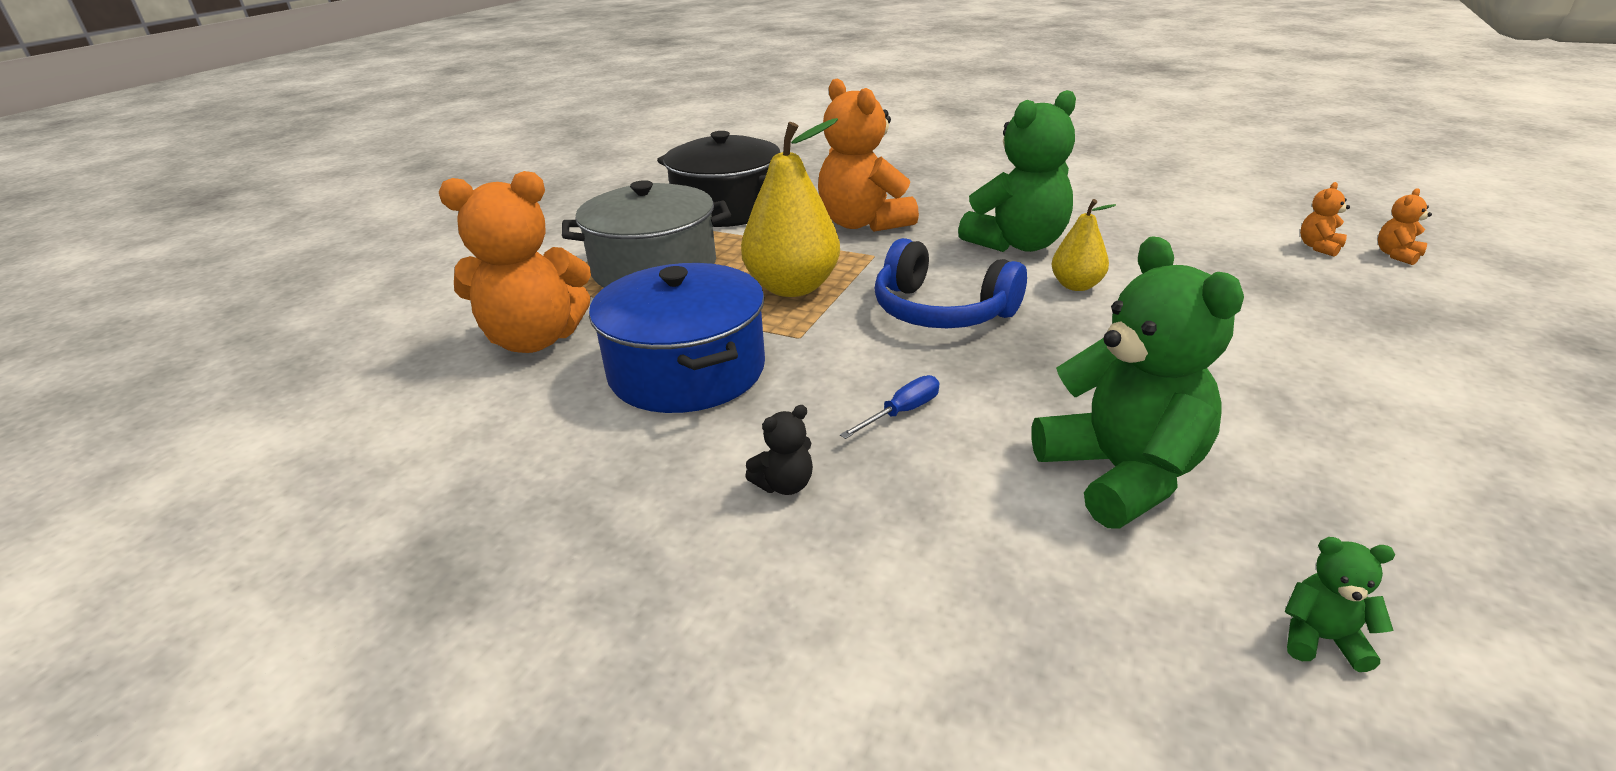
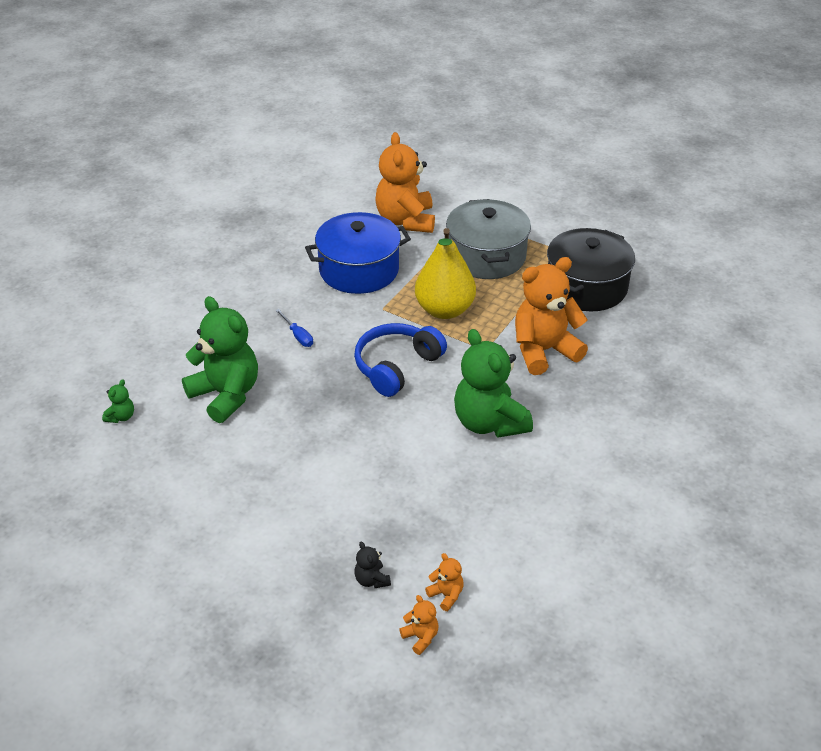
camera: 95 degrees right, 10 degrees up
(784, 485) = (258, 296): black teddy bear -> black teddy bear (371, 580)
(1076, 286) = (415, 434): yellow pear -> none
(1121, 474) = (226, 395): green teddy bear -> green teddy bear turned 120 degrees counterclockwise

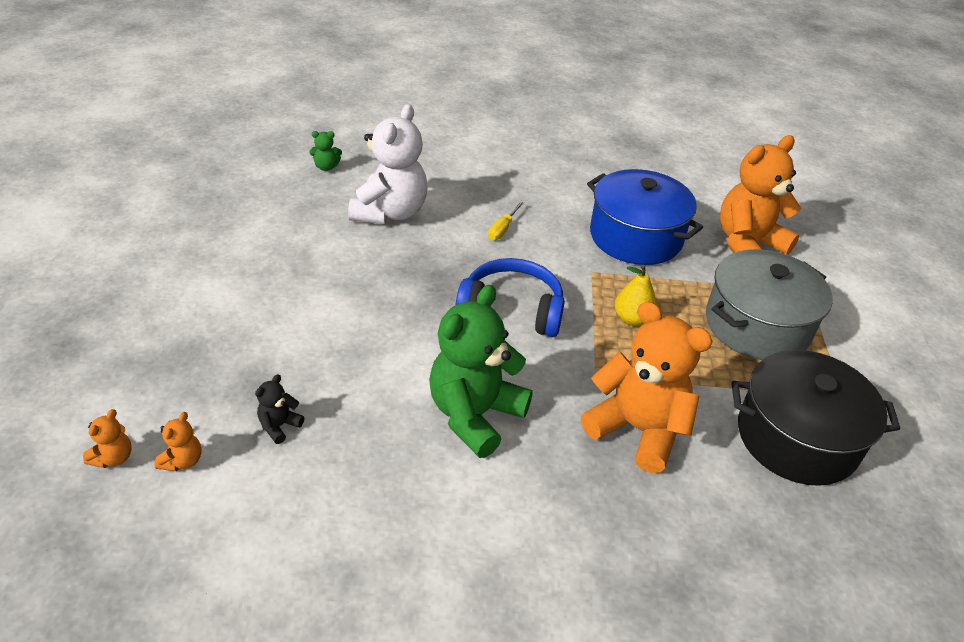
camera: 60 degrees right, 0 degrees up
(226, 395) = (390, 212): green teddy bear -> white teddy bear
(298, 336) = (503, 229): blue screwdriver -> yellow screwdriver
(371, 580) = (186, 391): black teddy bear -> black teddy bear (279, 426)
(444, 310) = (632, 319): yellow pear -> yellow pear, size x0.54

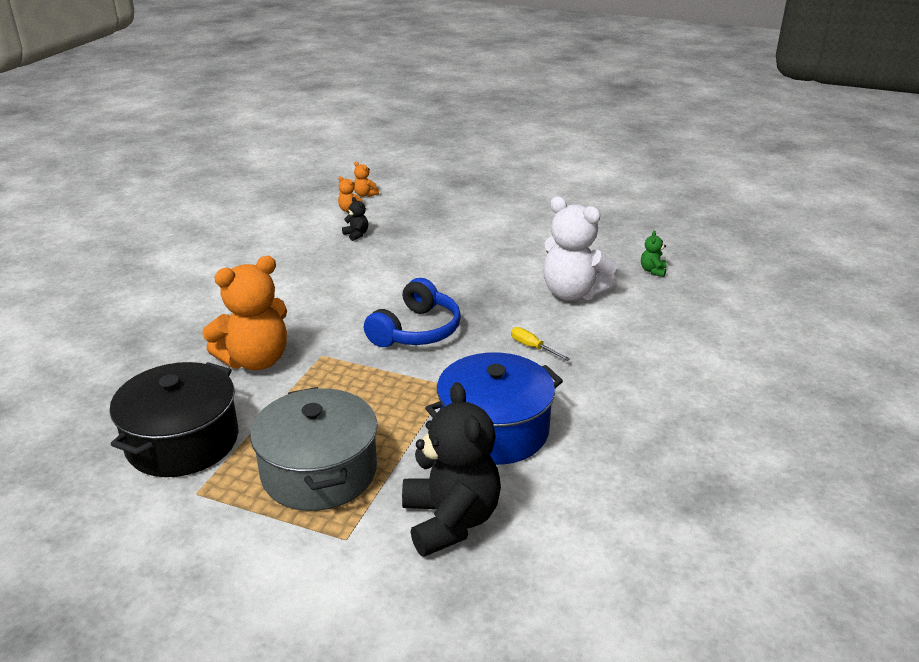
camera: 110 degrees right, 10 degrees down
(475, 415) = (319, 297): green teddy bear -> none
(632, 319) = (372, 391): yellow pear -> none
(747, 244) = (450, 520): orange teddy bear -> black teddy bear

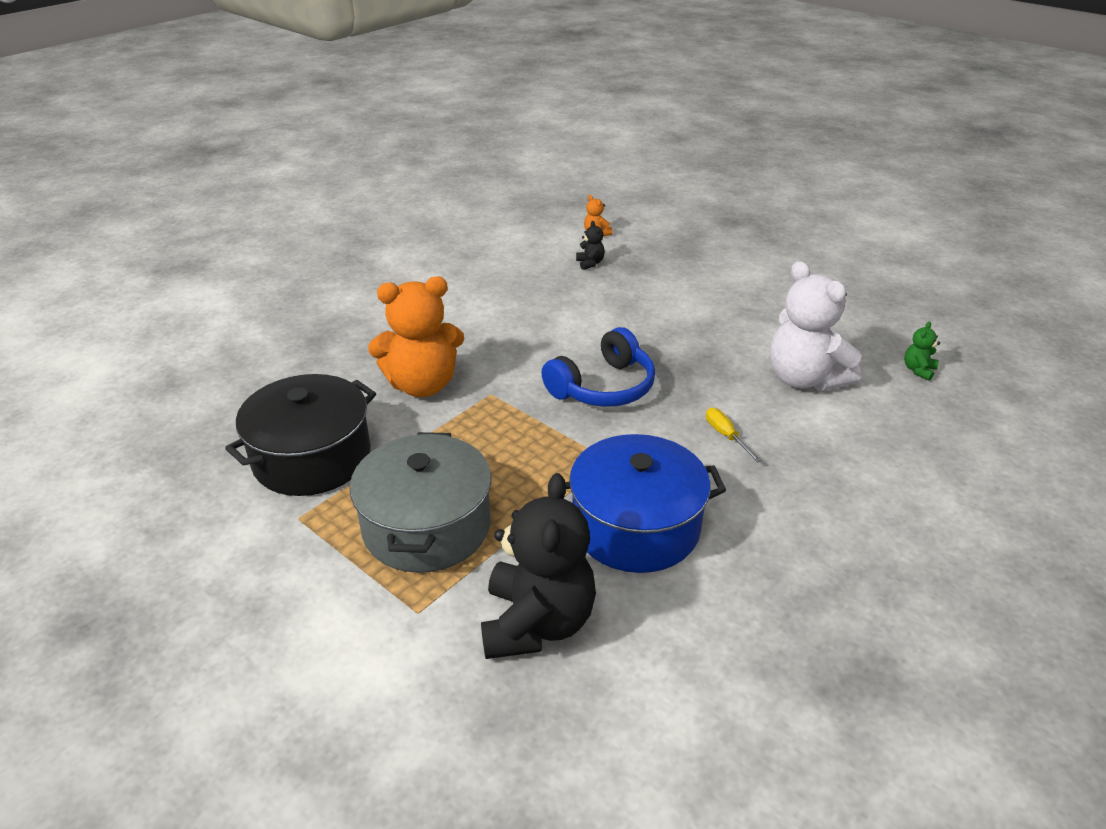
camera: 20 degrees right, 5 degrees up
(365, 195) = (620, 219): orange teddy bear -> none

